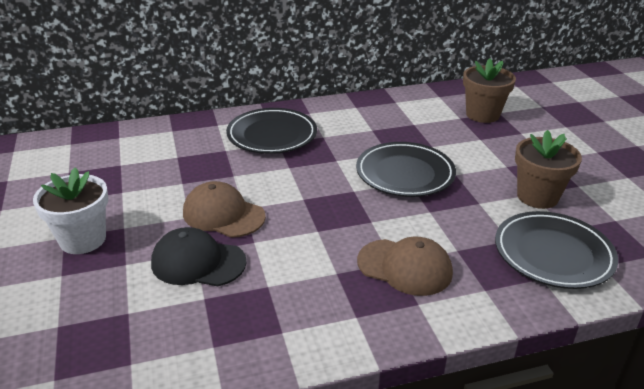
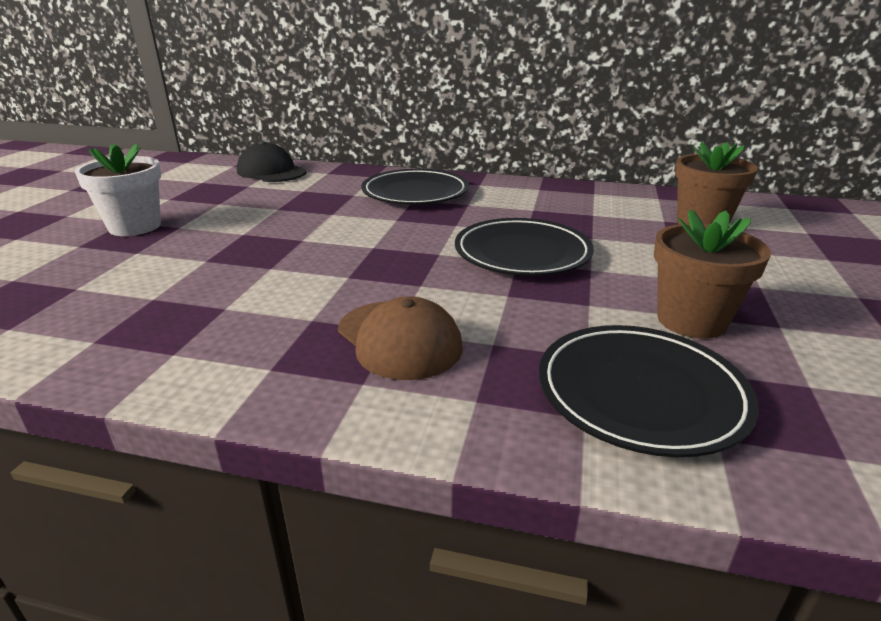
camera: 30 degrees right, 5 degrees down
(198, 262) = (194, 269): black cap -> black cap (271, 172)
(223, 214) = (276, 239): brown cap -> none

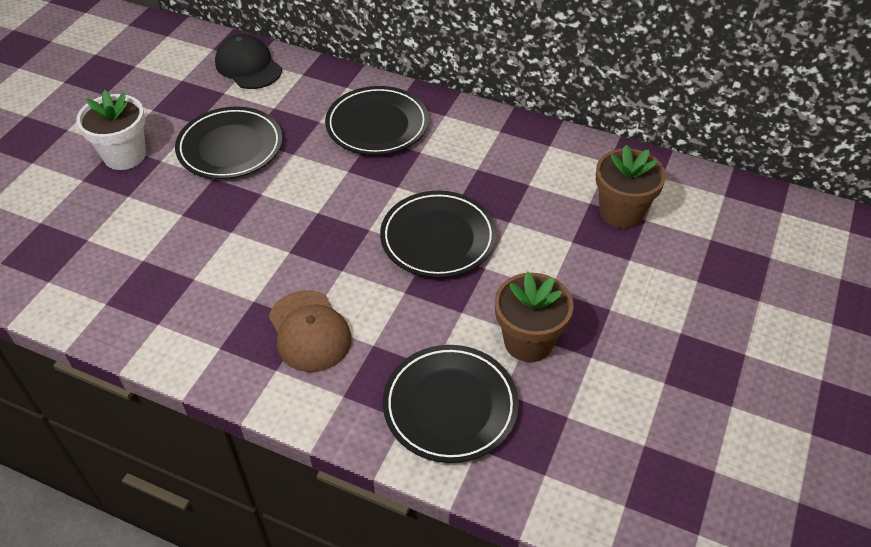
camera: 10 degrees right, 20 degrees up
(260, 214) = (230, 147): none -> black plate

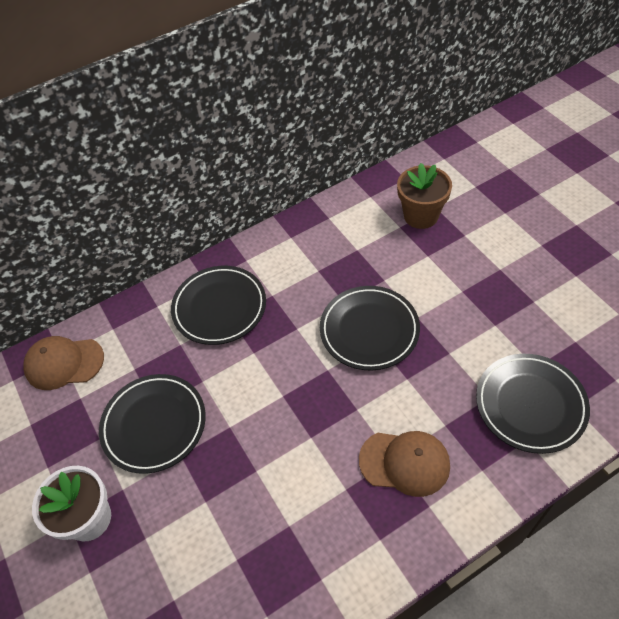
camera: 50 degrees left, 5 degrees up
(248, 66) = (64, 363): black cap -> brown cap
(528, 341) = (500, 328): brown flower pot -> none

